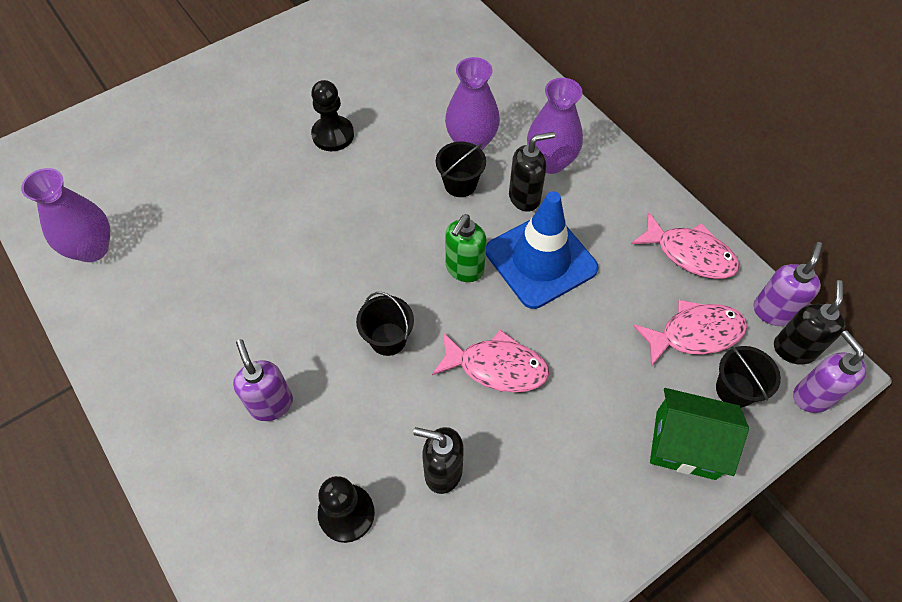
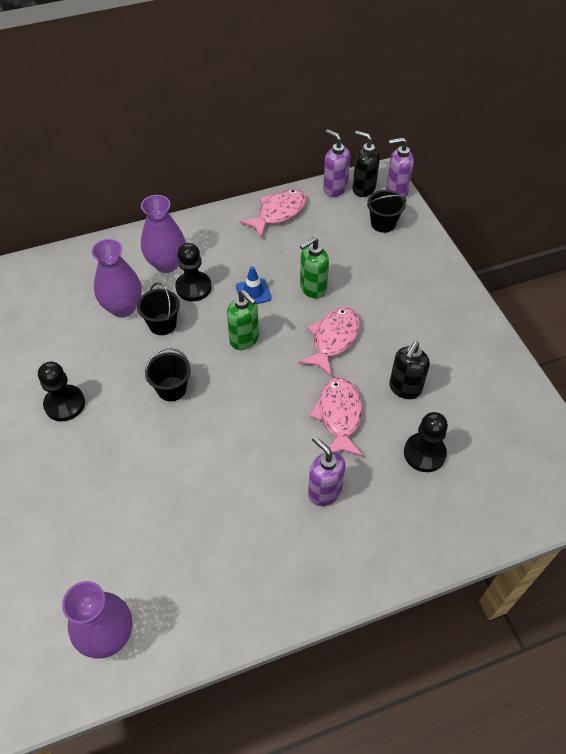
camera: 75 degrees left, 5 degrees down
(271, 404) = (324, 491): purple soap dispenser -> purple soap dispenser turned 60 degrees clockwise
(388, 339) = (290, 401): black bucket -> black bucket (171, 389)
(525, 198) = (193, 287): black soap dispenser -> black pawn
(541, 260) = (253, 292): blue traffic cone -> blue traffic cone, size x0.45
(572, 324) = (312, 288): none -> green soap dispenser
(685, 444) = (413, 257): green house -> none
(695, 334) = (339, 229): pink fish -> pink fish (339, 416)

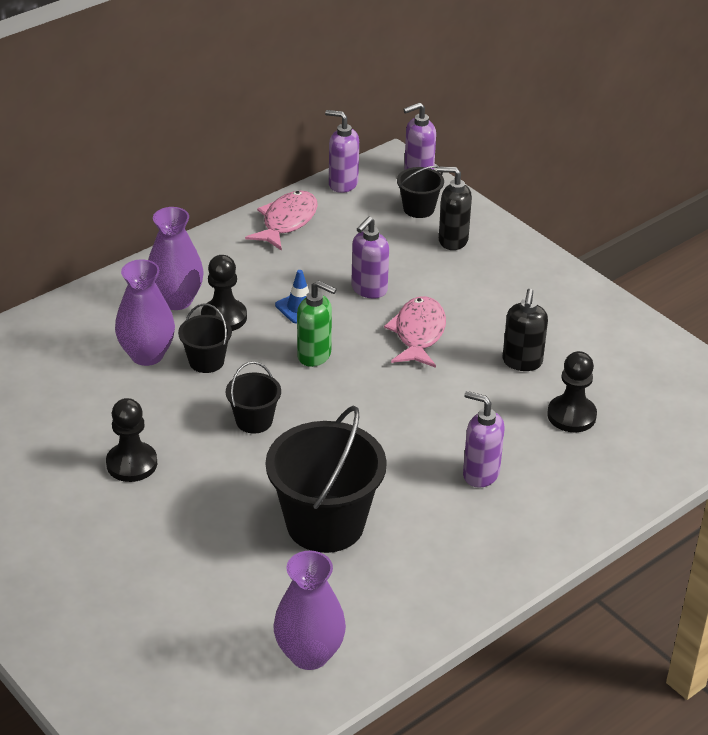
camera: 20 degrees left, 15 degrees down
(180, 505) = (325, 524): none -> black bucket
(312, 288) = (369, 289): green soap dispenser -> purple soap dispenser
(339, 416) = (462, 403): pink fish -> none
(363, 189) = (377, 177): black soap dispenser -> black soap dispenser (452, 240)

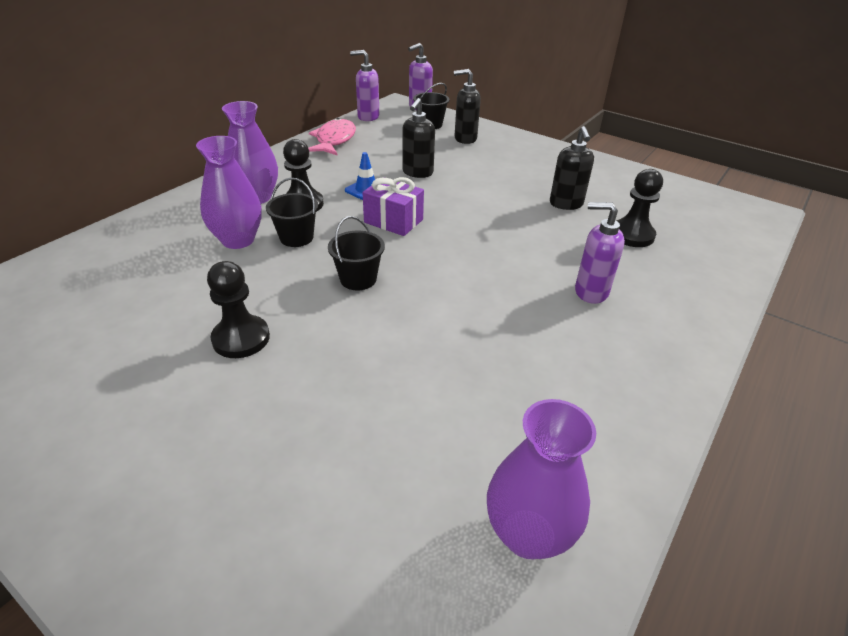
camera: 15 degrees left, 0 degrees up
(314, 355) = (393, 221): green soap dispenser -> purple gift
(325, 524) = (470, 364): black bucket -> none
(369, 289) = (417, 173): purple soap dispenser -> black soap dispenser
(418, 333) = (472, 196): pink fish -> none

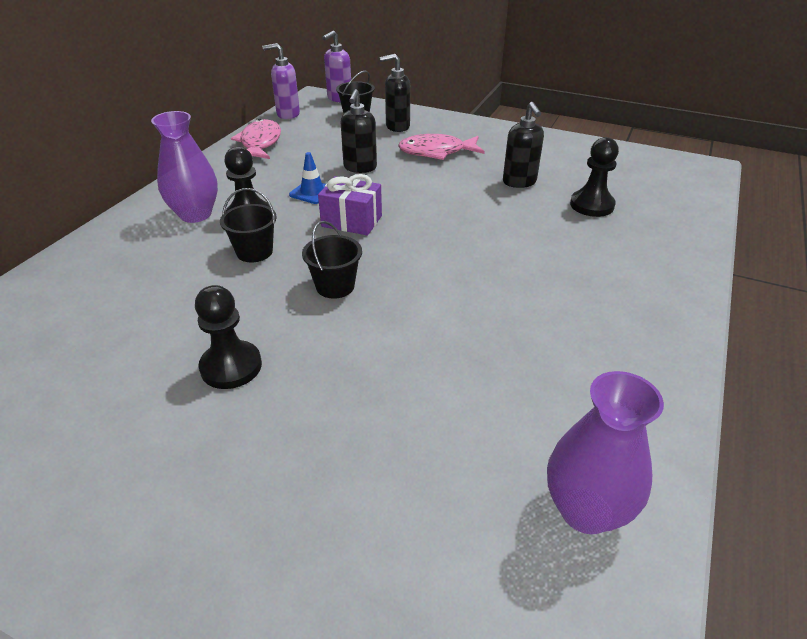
camera: 10 degrees left, 0 degrees up
(238, 240) = (191, 263): purple vase -> none
(494, 166) = (436, 152): none -> pink fish
(590, 292) = (570, 266): purple soap dispenser -> none

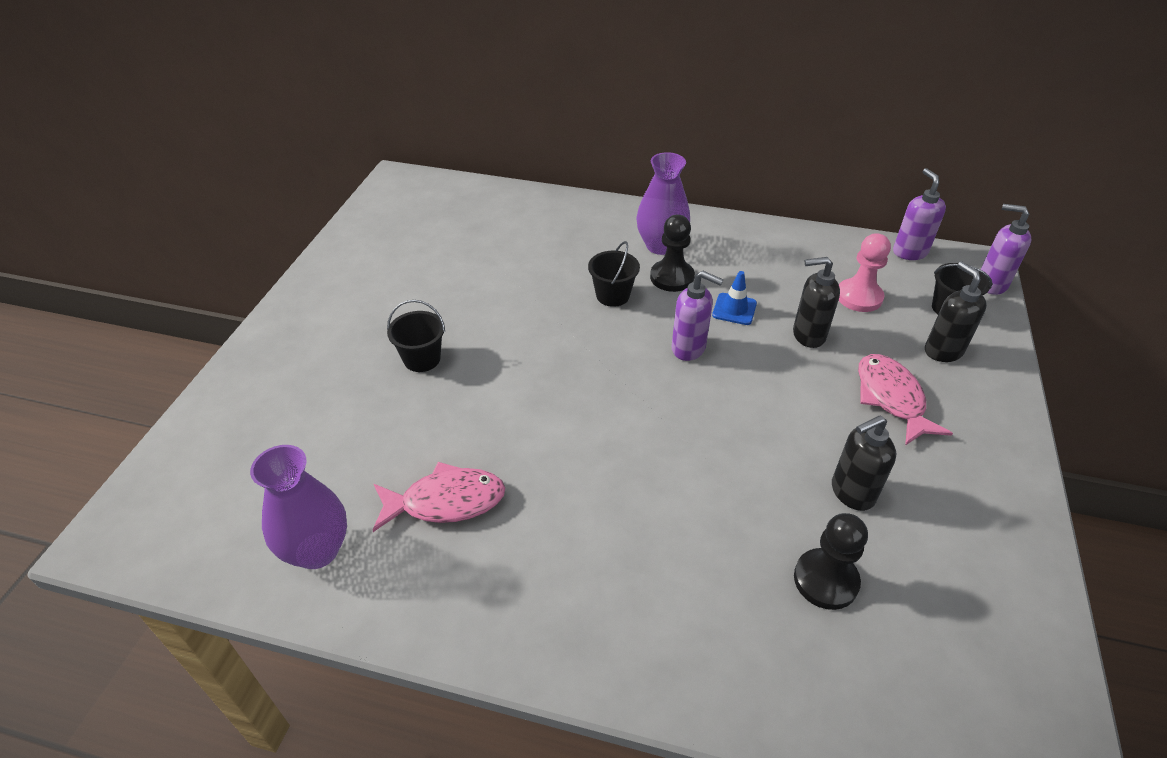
camera: 80 degrees right, 5 degrees up
(231, 367) = (461, 320): black pawn -> none
(260, 143) = (821, 249): pink fish -> pink fish (446, 501)
(327, 141) = (859, 297): none -> pink pawn
(335, 286) = (574, 357): black bucket -> black bucket (422, 359)
(351, 221) = (689, 348): purple gift -> purple soap dispenser

